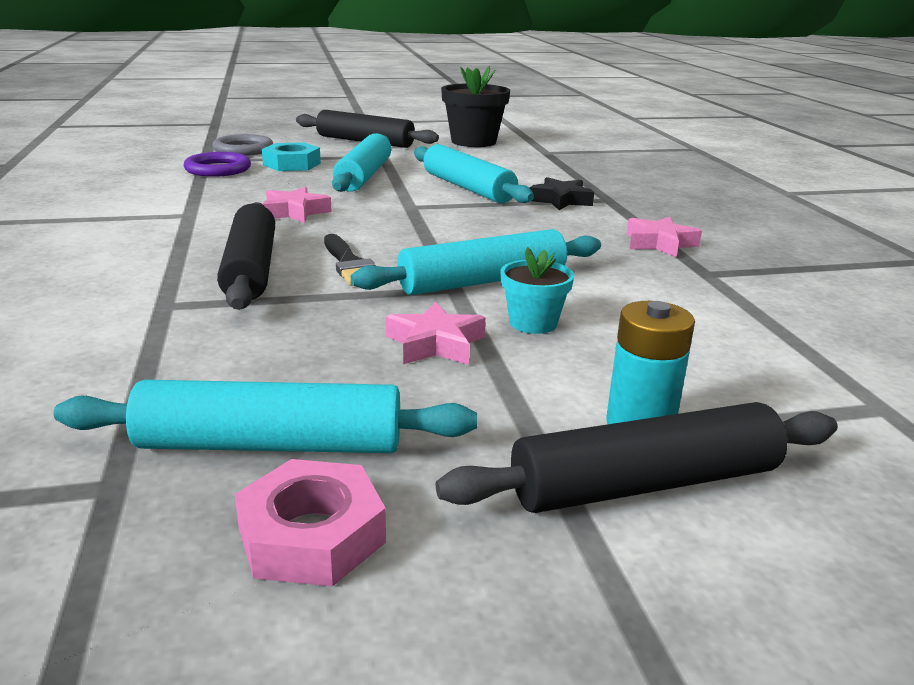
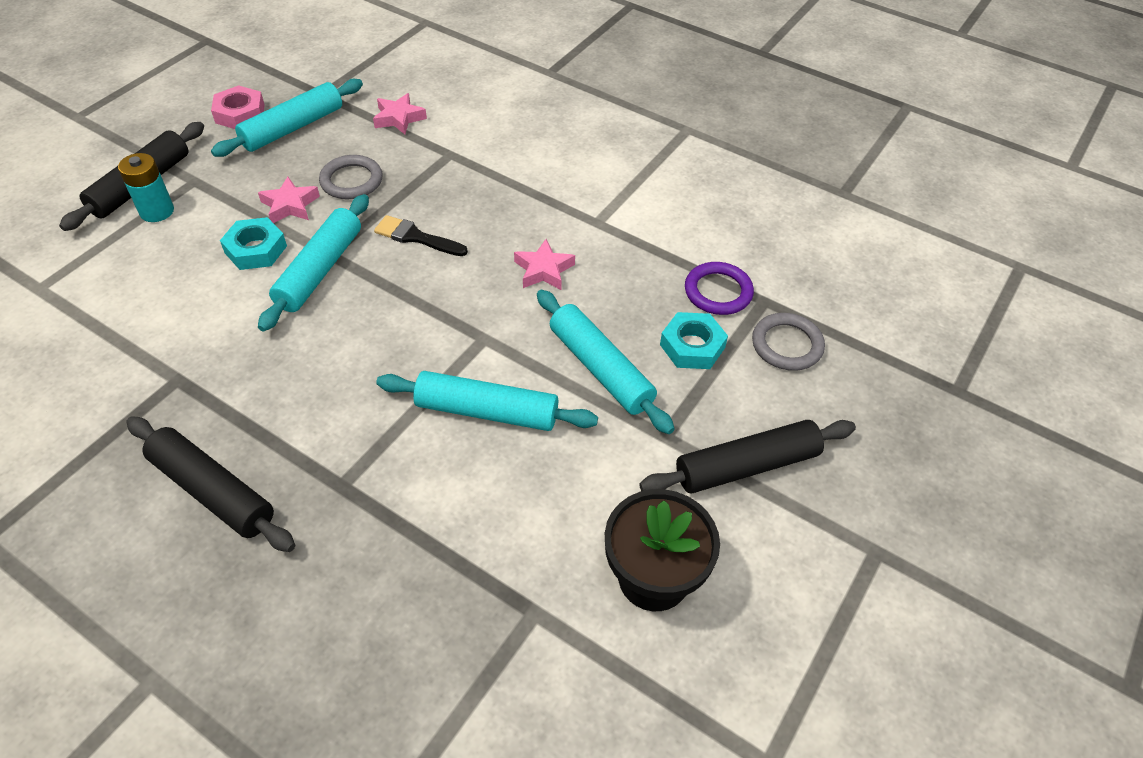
camera: 135 degrees right, 25 degrees up
(250, 269) = (460, 199): black rolling pin -> black rolling pin (213, 491)
(321, 333) = (351, 181): none -> grey ring
(533, 323) = (255, 249): turquoise flower pot -> turquoise nut
(561, 200) = (381, 445): black star -> none
(659, 243) = (236, 408): pink star -> pink star (399, 118)

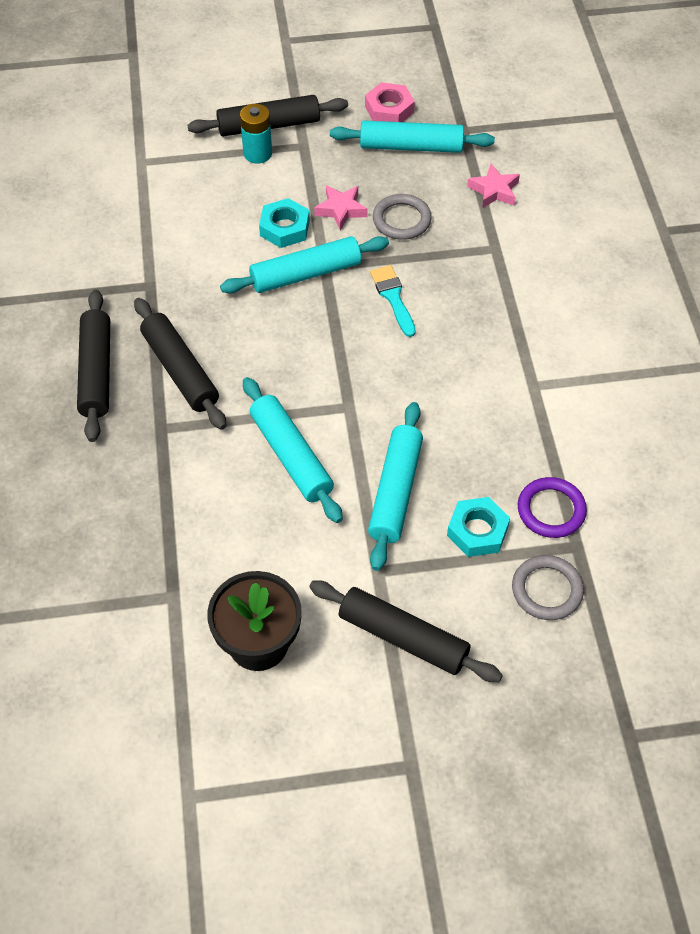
camera: 50 degrees right, 5 degrees up
(299, 424) = (180, 370): none -> black rolling pin
(416, 237) = (393, 297): black brush -> turquoise brush
(543, 270) = (448, 391): pink star -> none

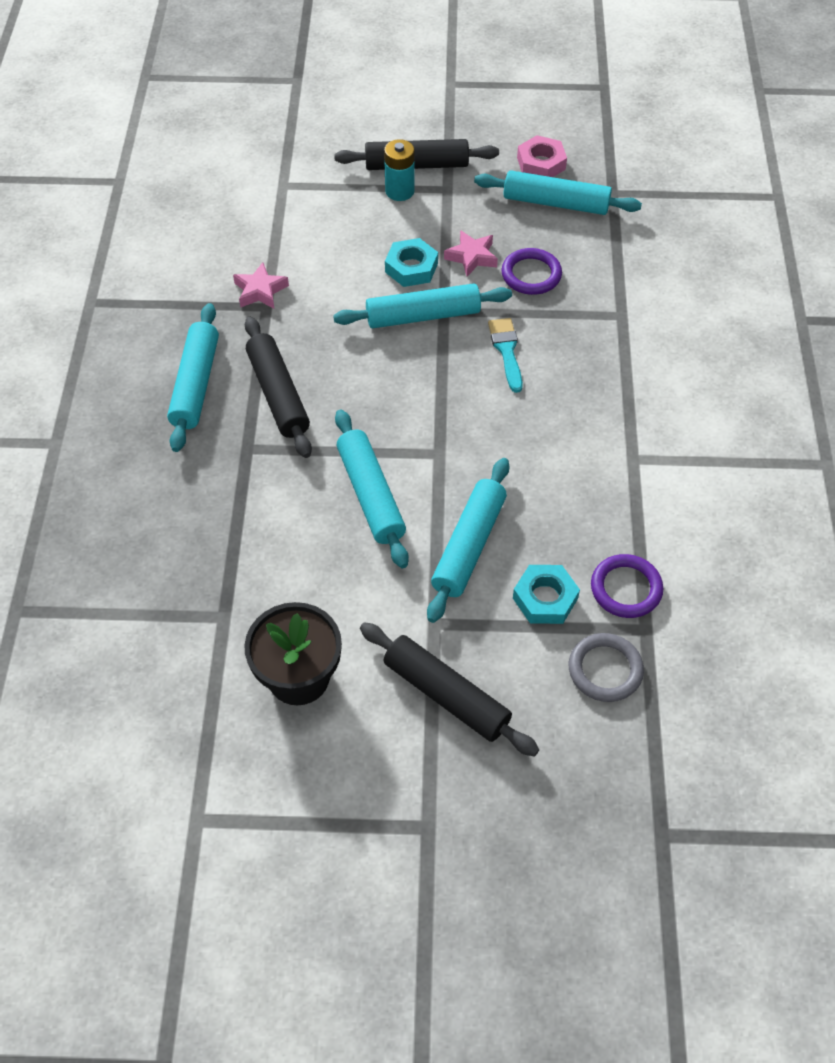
camera: 10 degrees right, 0 degrees up
(96, 372) = (196, 384): black rolling pin -> turquoise rolling pin
(401, 220) = (531, 275): grey ring -> purple ring
(494, 190) = (632, 257): pink star -> pink star (260, 291)

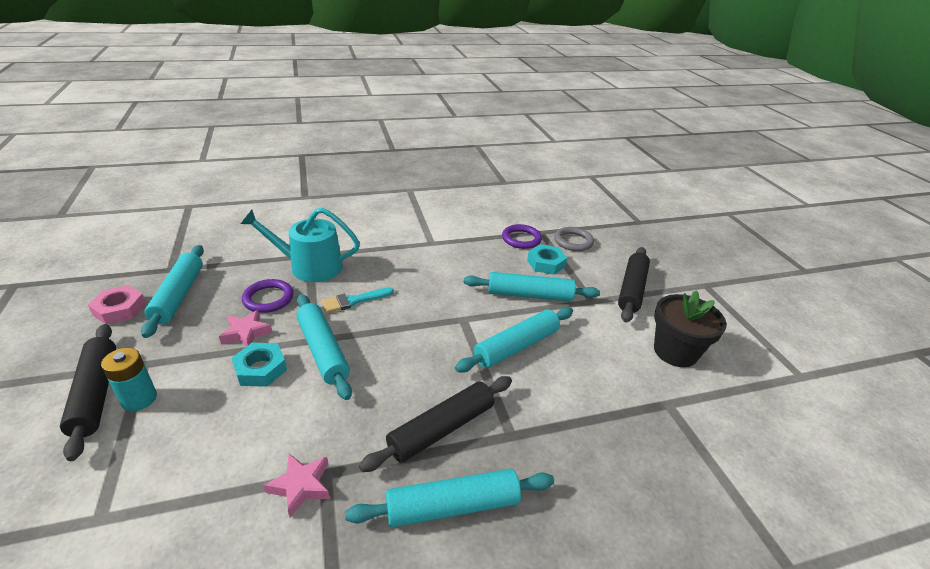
camera: 110 degrees left, 20 degrees down
(593, 314) = (309, 266): none -> turquoise watering can

